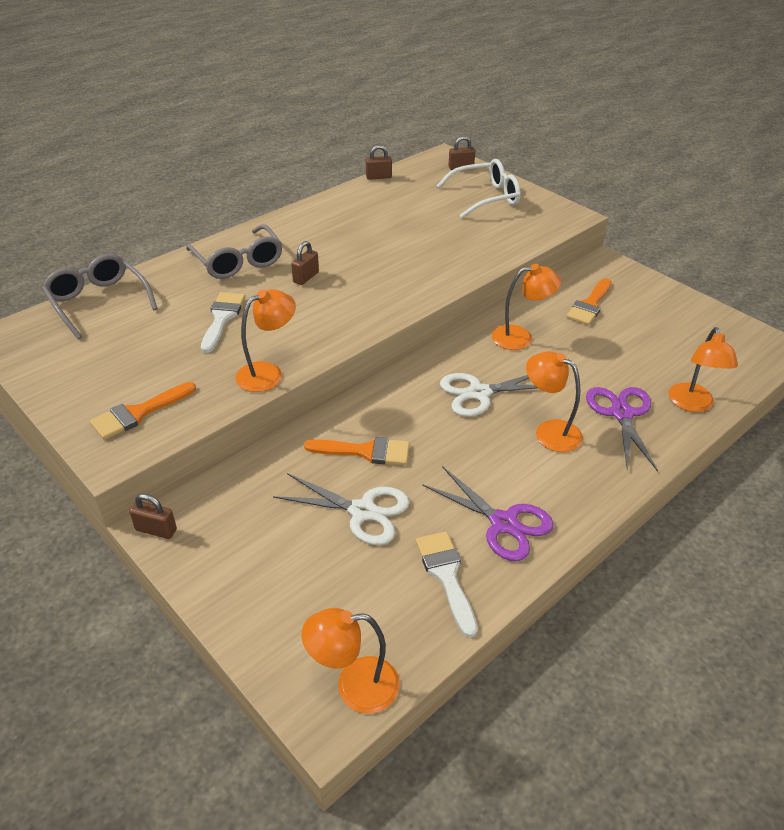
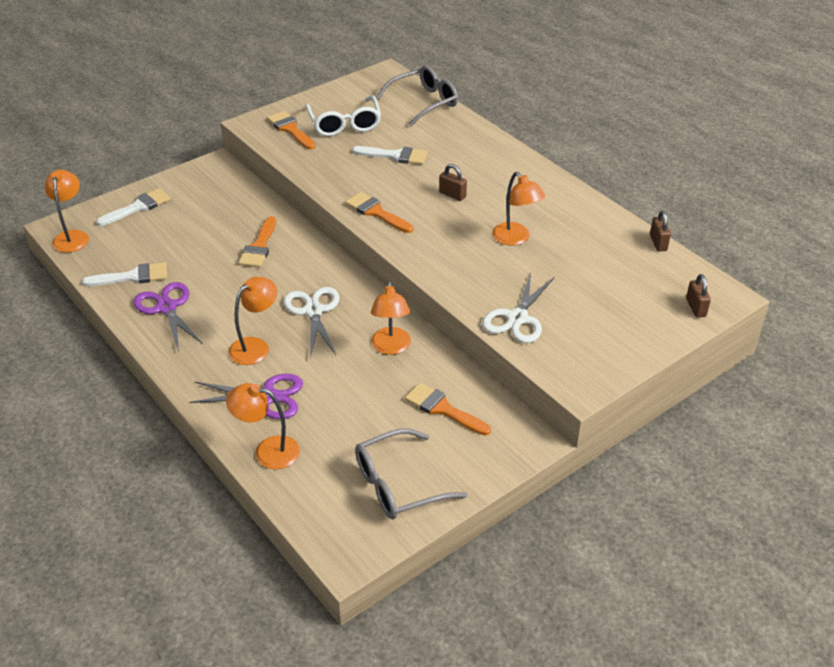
camera: 95 degrees right, 0 degrees up
(156, 530) = (214, 163): brown padlock -> none
(238, 262) = (479, 160): grey glasses -> grey glasses (398, 485)
(268, 373) = (321, 178): orange lamp -> orange lamp (515, 239)
(271, 607) = (138, 207): none -> white brush
(341, 326) = (376, 212): none -> orange brush
(362, 511) = (201, 243): white scissors -> white scissors (517, 318)
(485, 197) = (618, 320): white glasses -> white glasses (344, 124)
(503, 523) = (167, 308): purple scissors -> purple scissors turned 105 degrees clockwise

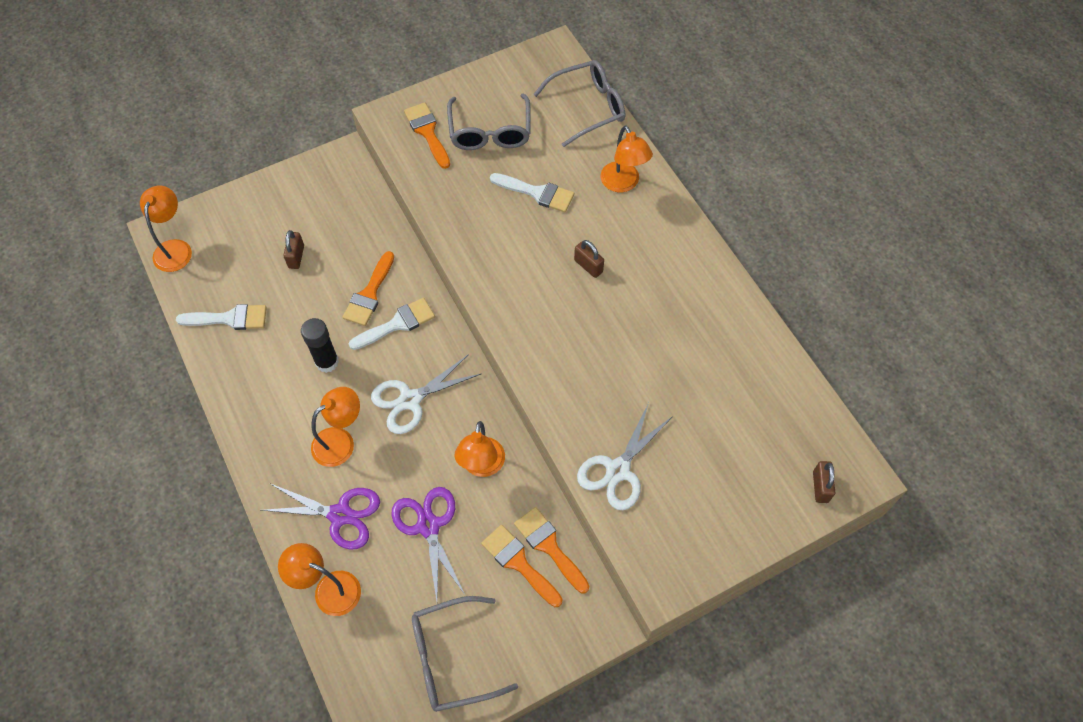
camera: 10 degrees right, 20 degrees up
(138, 207) = (250, 213): white brush -> white brush (397, 324)
(167, 308) = (258, 370): purple scissors -> purple scissors (428, 526)
(230, 295) = (327, 362): none -> black glue stick
(313, 311) = (410, 400): white scissors -> white scissors turned 120 degrees counterclockwise
(344, 124) = (490, 132): white glasses -> grey glasses
(376, 212) = (497, 282): orange brush -> orange brush (549, 546)
(515, 239) = (644, 347): orange lamp -> orange lamp (623, 184)
(658, 243) = (804, 379): brown padlock -> brown padlock (296, 257)

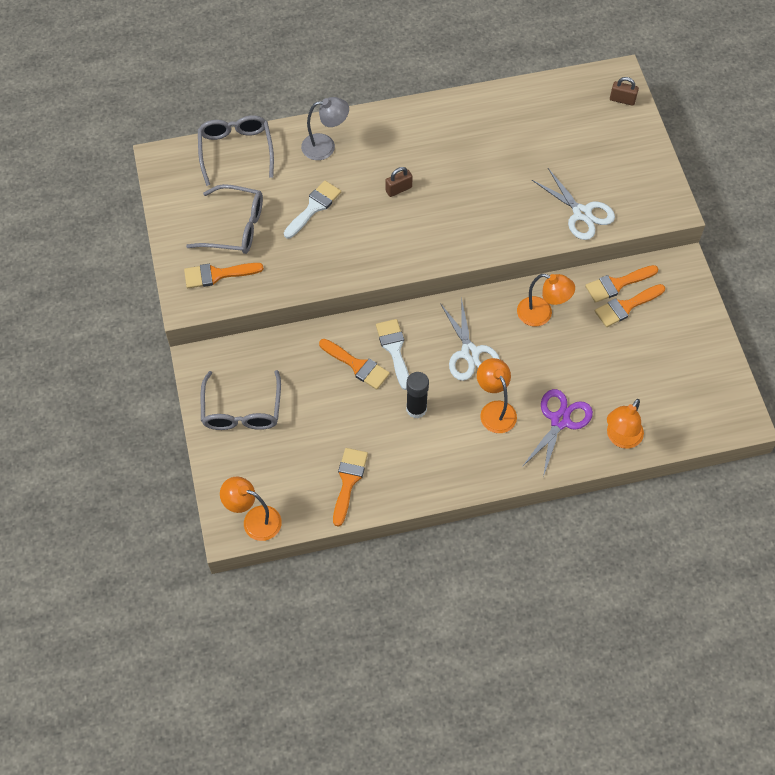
camera: 75 degrees left, 0 degrees up
(229, 318) = (348, 481): white brush -> orange brush
(296, 257) = (299, 417): brown padlock -> none
(428, 526) = (583, 360): purple scissors -> none
(451, 658) = (690, 364): grey glasses -> grey glasses (242, 410)
(623, 184) = (325, 146): orange lamp -> grey lamp

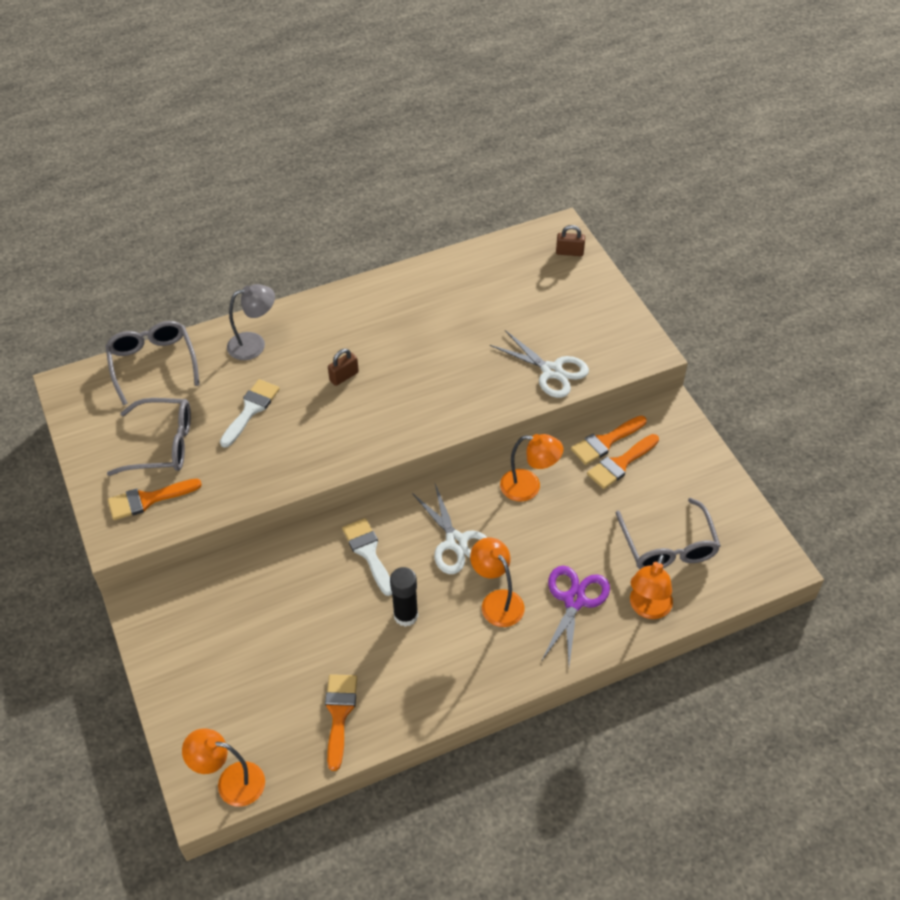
camera: 10 degrees left, 10 degrees down
(242, 410) = (198, 652): grey glasses -> grey glasses (668, 546)
(357, 365) = (328, 577): orange brush -> none

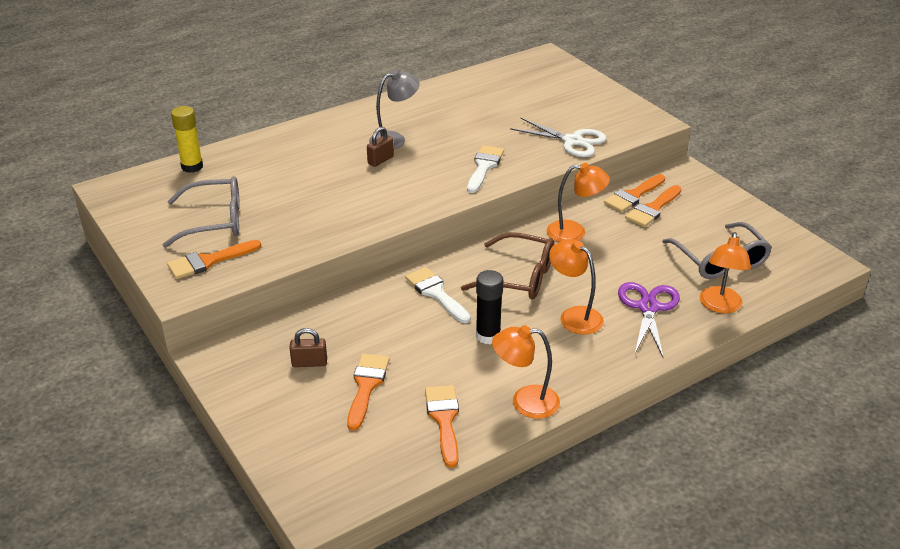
camera: 10 degrees left, 15 degrees down
(153, 363) = (192, 167): grey glasses -> yellow glue stick
(231, 782) = (344, 490): orange lamp -> orange lamp (525, 402)
(251, 410) = (297, 189): white brush -> white brush (484, 167)
(254, 344) = (288, 146): grey lamp -> grey lamp (394, 139)
(276, 662) = (366, 386): none -> orange brush
(456, 542) = (519, 277): white scissors -> brown glasses
(569, 252) = (559, 68): brown padlock -> brown padlock (309, 363)

